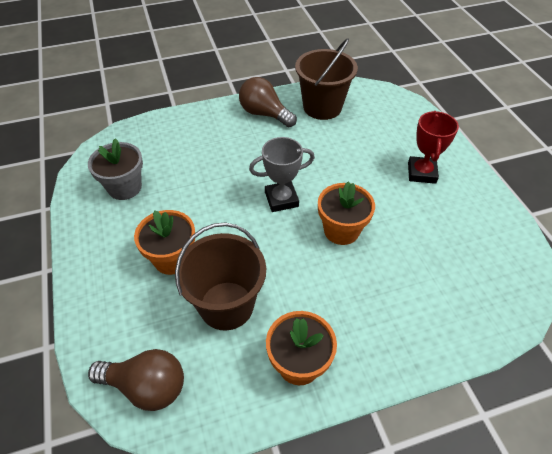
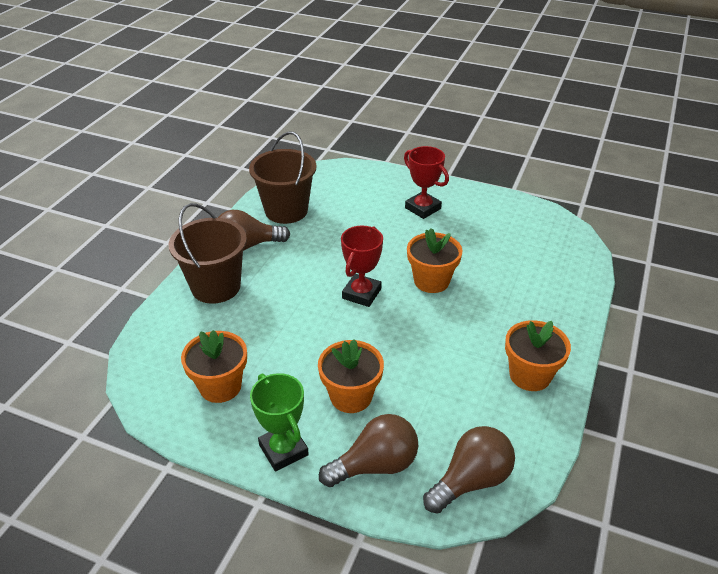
camera: 50 degrees left, 10 degrees down
(94, 254) = (283, 450): none -> green trophy
(118, 314) = (375, 465): none -> brown light bulb
(125, 187) = (220, 386): grey flower pot -> orange flower pot
(226, 305) = (437, 387): brown bucket -> brown bucket (216, 287)
(281, 199) = (361, 294): grey trophy -> red trophy

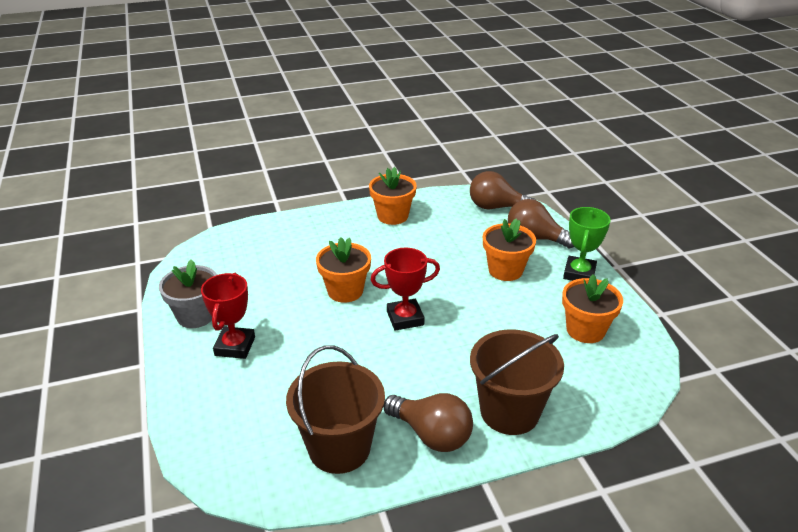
camera: 130 degrees left, 5 degrees down
(476, 204) = (196, 316): none -> grey flower pot

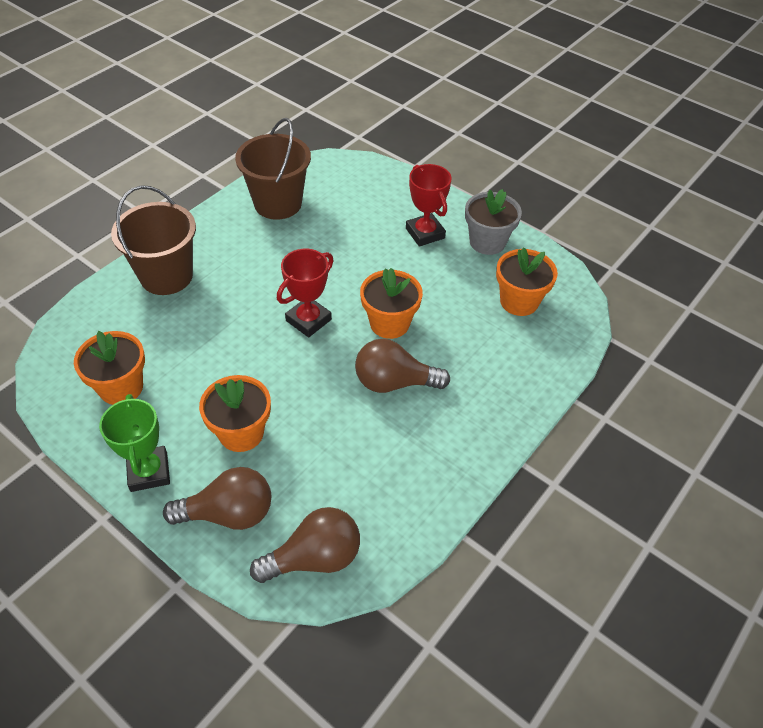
camera: 145 degrees right, 15 degrees up
(392, 216) = (437, 460): orange flower pot -> orange flower pot (519, 301)
(431, 434) = (219, 236): brown light bulb -> brown light bulb (394, 382)

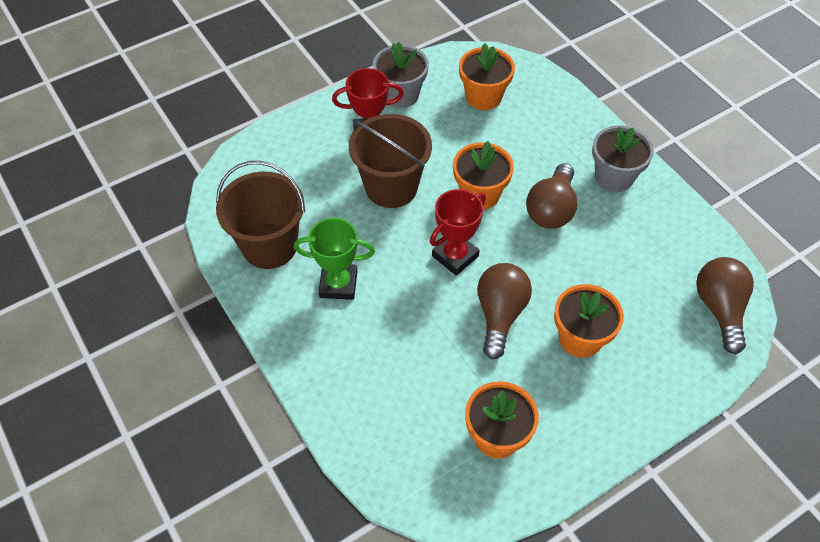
camera: 70 degrees left, 5 degrees up
(149, 472) = (609, 423): green trophy -> green trophy (338, 284)
(166, 276) = (345, 372): brown bucket -> brown bucket (391, 187)
(228, 513) = (666, 364): brown light bulb -> brown light bulb (500, 314)
(308, 320) = (455, 256): red trophy -> red trophy turned 75 degrees clockwise
(463, 430) = (614, 177): none -> grey flower pot

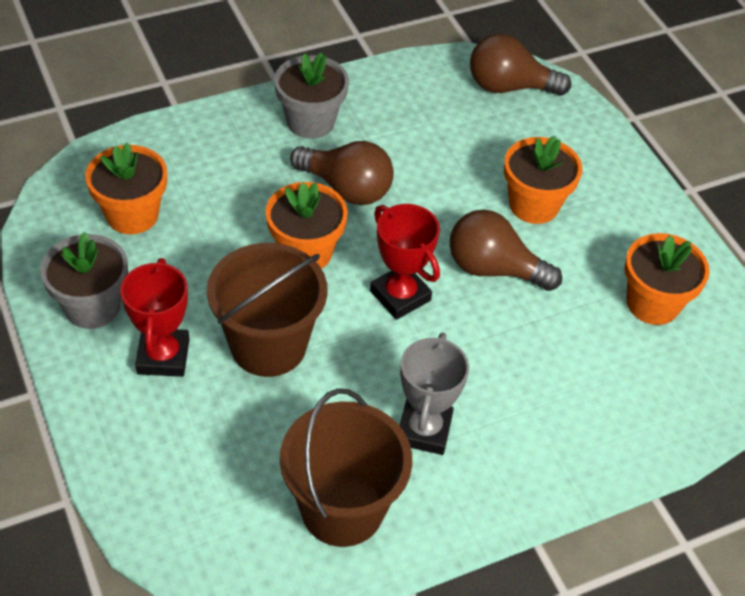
camera: 85 degrees left, 5 degrees down
(338, 284) = (424, 430): green trophy -> grey trophy

